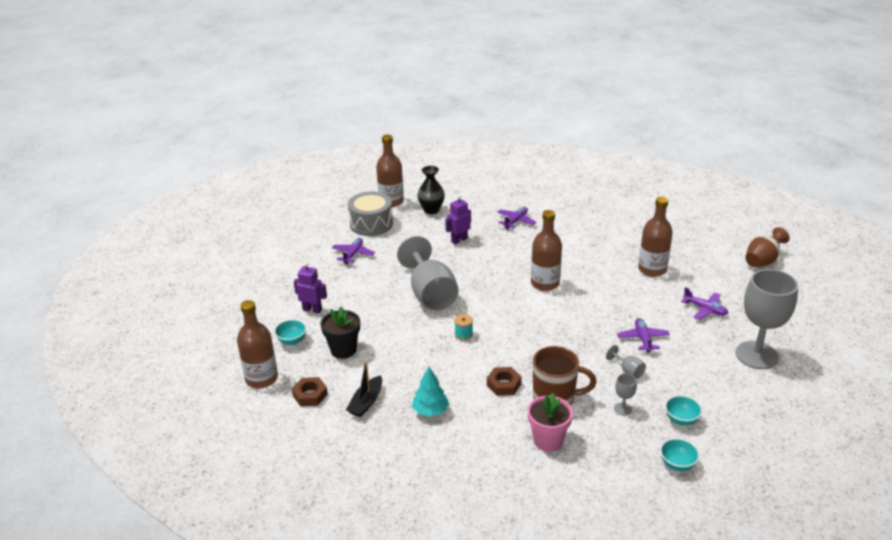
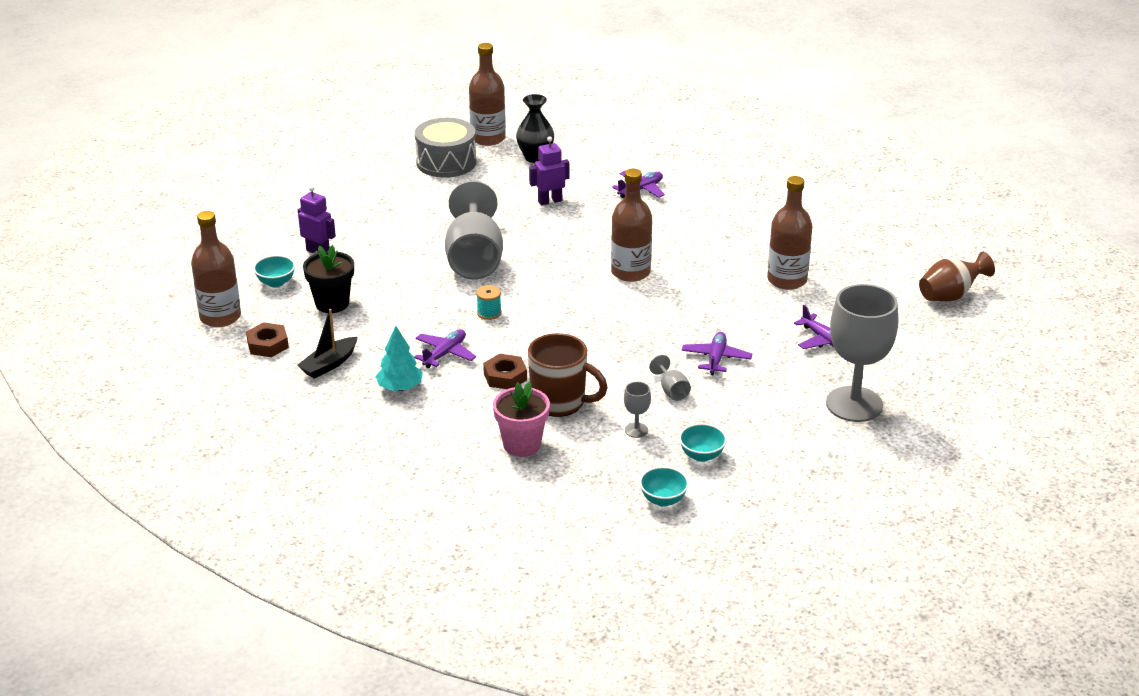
camera: 15 degrees right, 0 degrees up
(353, 254) = (403, 196): purple plane -> purple plane (445, 354)

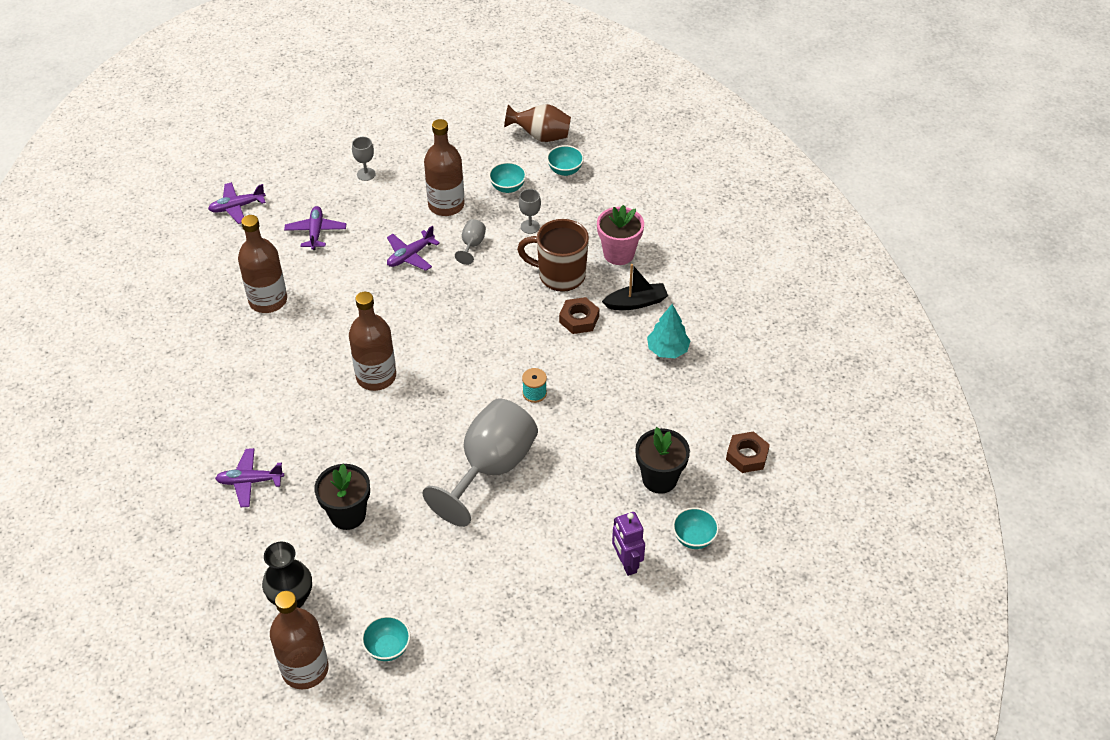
camera: 145 degrees left, 15 degrees up
(220, 317) = (771, 516): brown bottle -> brown bottle (446, 205)
(329, 364) = (708, 404): black boat -> black boat (636, 302)
(445, 354) = (606, 366): purple plane -> purple plane (237, 207)
(446, 162) = (388, 648): grey drum -> turquoise bowl
(550, 201) = (348, 514): purple robot -> black flower pot
(560, 402) = (560, 275): brown mug -> brown mug turned 45 degrees counterclockwise
(854, 404) = (366, 174): grey goblet -> grey goblet, size x0.41
(950, 296) = (176, 222): brown vase -> brown vase (541, 136)

